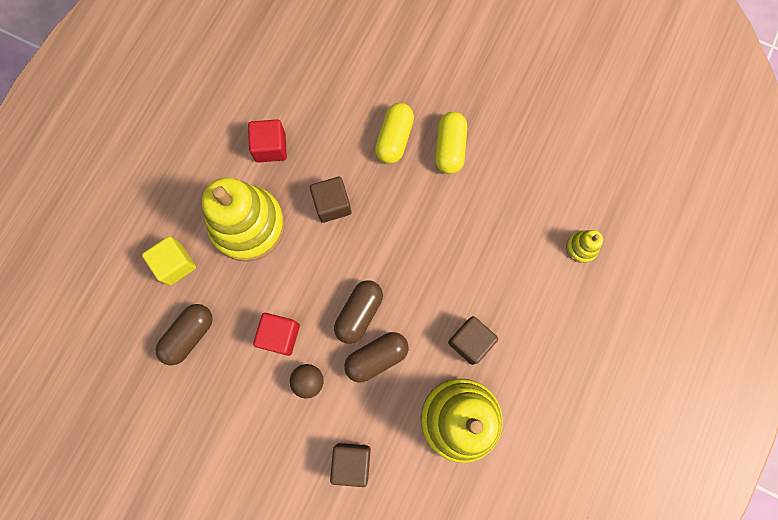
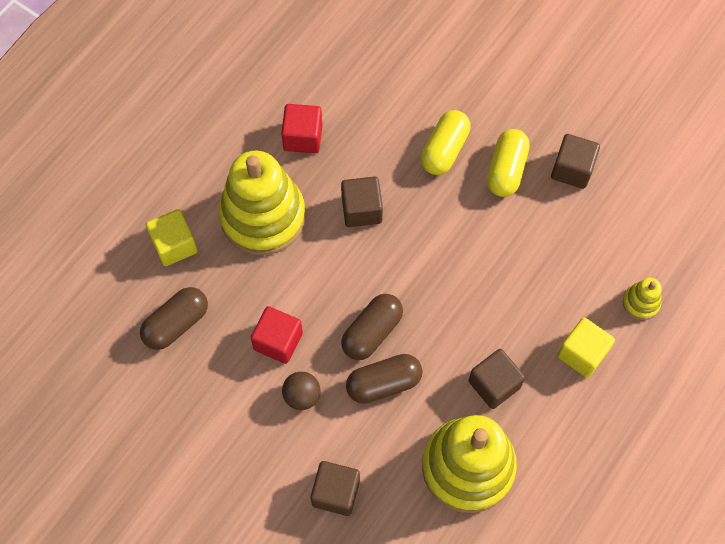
camera: 10 degrees right, 10 degrees down
(505, 138) = (572, 169): none -> brown cube
(539, 301) = (582, 353): none -> yellow cube

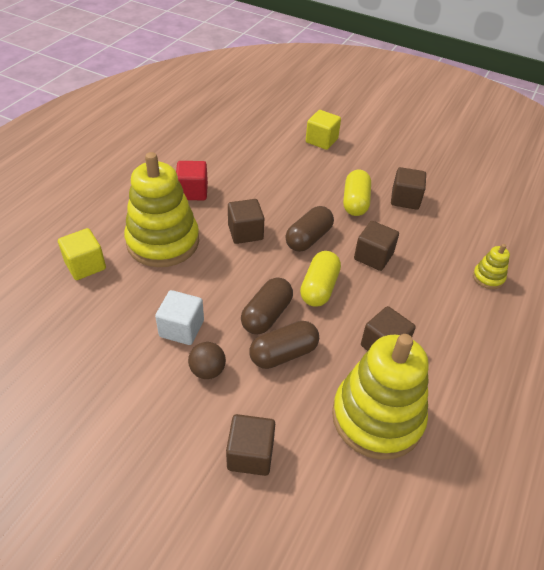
camera: 10 degrees left, 20 degrees down
(176, 324) = (85, 322): brown capsule -> brown capsule (308, 238)
(278, 341) = (181, 328): red cube -> white cube
(444, 150) = (305, 193): yellow capsule -> yellow capsule (319, 288)
(510, 259) = (373, 256): none -> brown cube
(582, 353) = (453, 316): yellow cube -> yellow cube (321, 140)

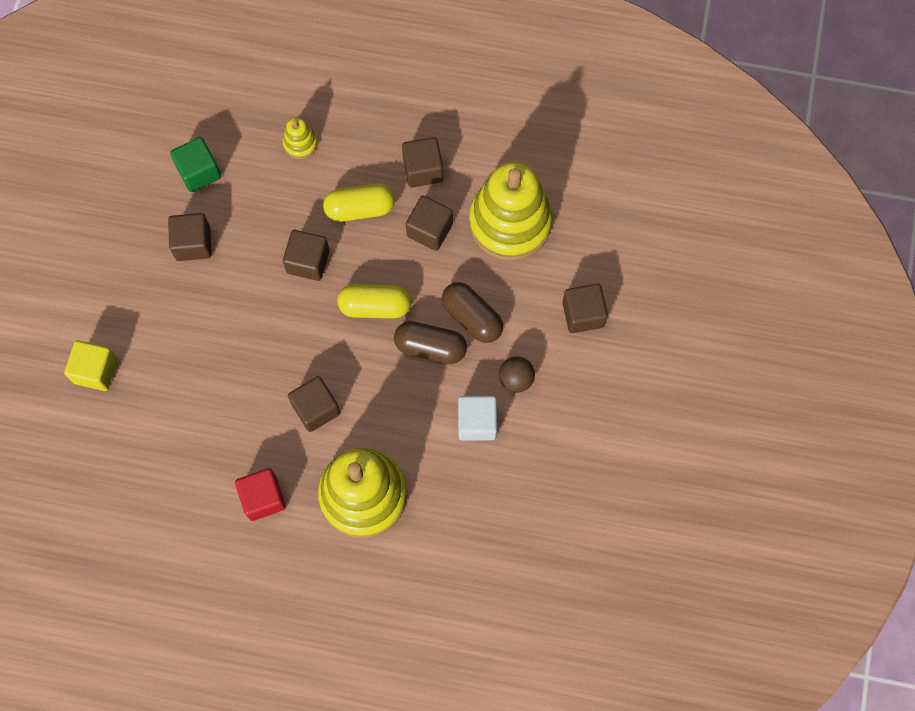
camera: 105 degrees left, 25 degrees up
(85, 265) = (429, 562): yellow cube -> none
(308, 238) = (302, 336): brown capsule -> none
(355, 202) = (218, 299): yellow capsule -> yellow capsule (360, 208)
(450, 358) = (423, 170): none -> brown cube
(467, 214) = (199, 172): none -> green cube

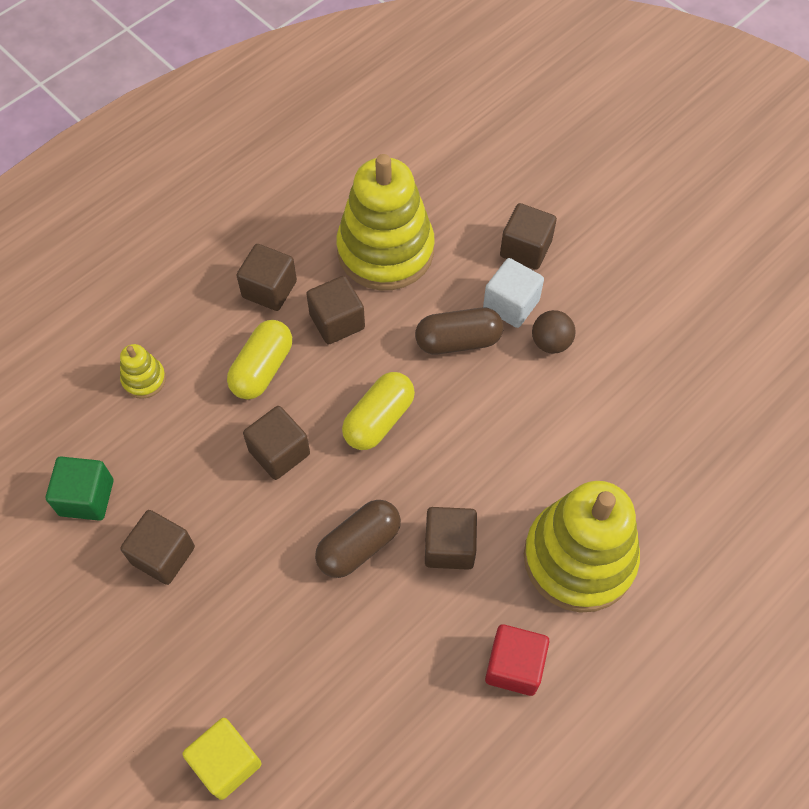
camera: 55 degrees left, 10 degrees down
(430, 347) = (462, 396): brown capsule -> brown capsule (359, 545)
(477, 422) = (572, 403): white cube -> white cube (511, 304)

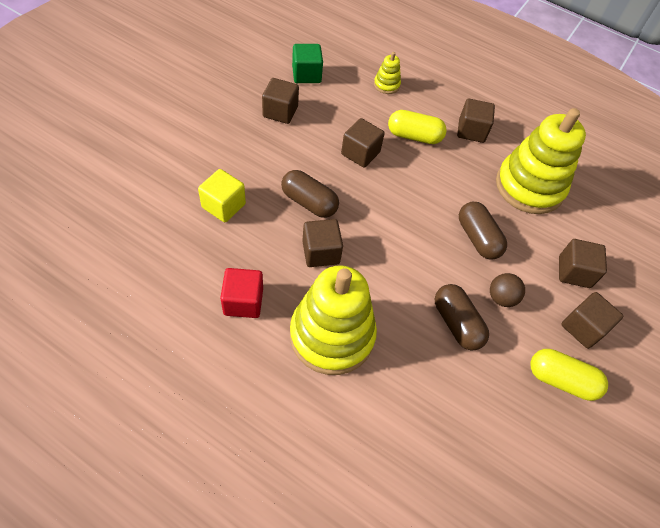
camera: 70 degrees right, 5 degrees down
(226, 762) = (162, 159): yellow cube -> yellow cube (223, 206)
(337, 321) = (463, 168): brown cube -> brown cube (583, 327)
(379, 419) = (400, 200): yellow capsule -> yellow capsule (561, 380)
(511, 304) = (521, 268): white cube -> none
(580, 405) = (456, 323): none -> brown capsule

